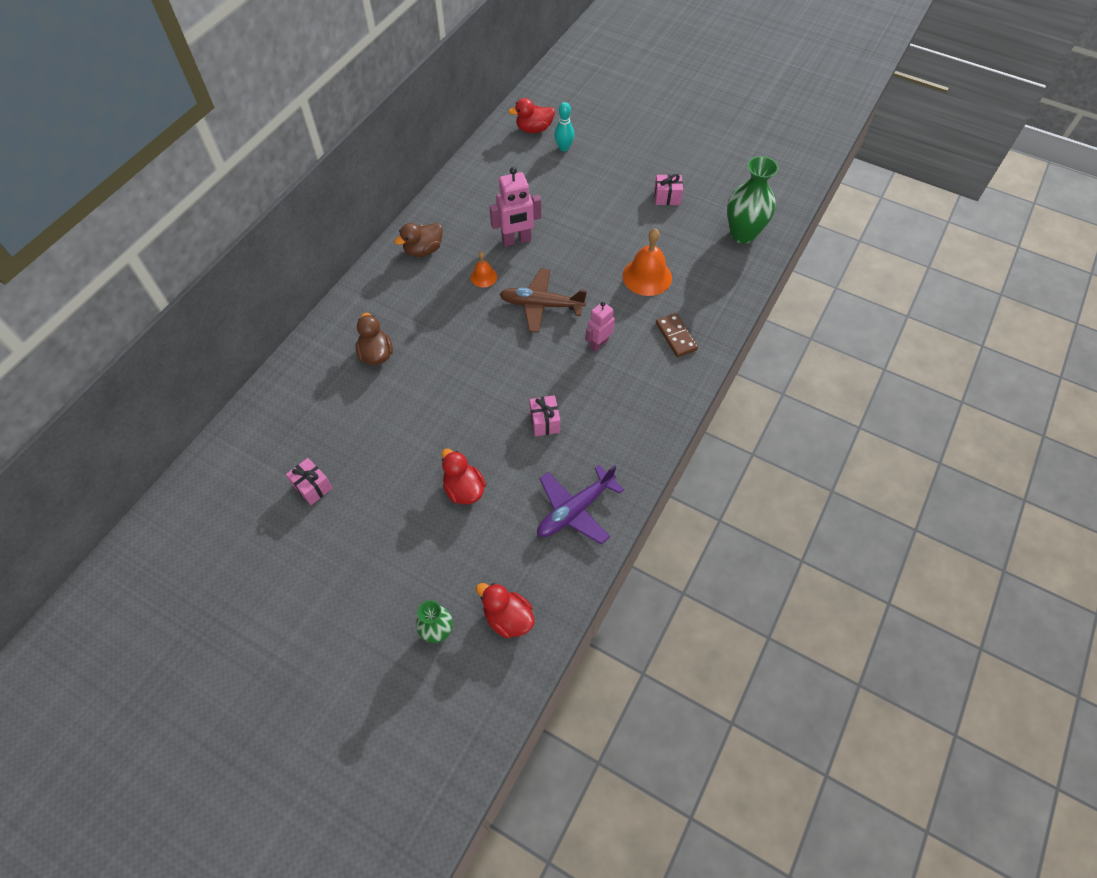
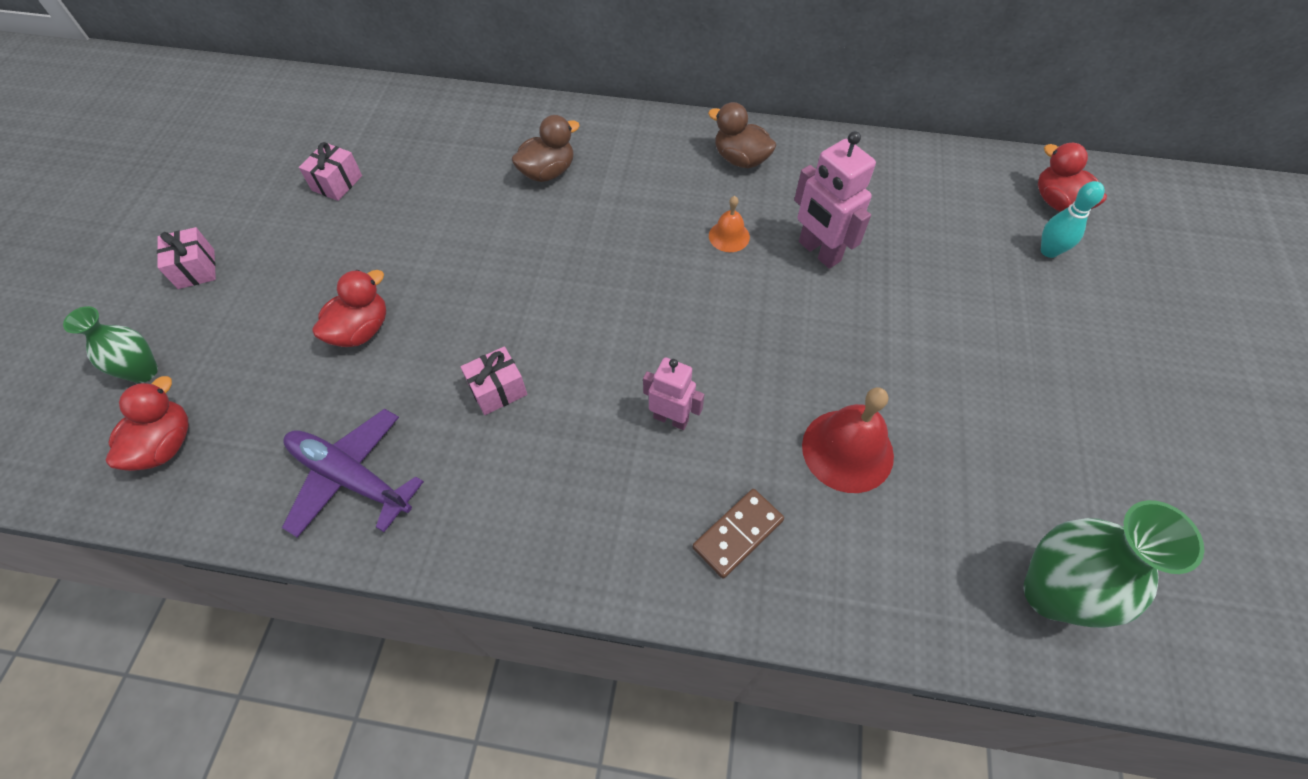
camera: 70 degrees right, 0 degrees up
(541, 305) = (711, 320): brown plane -> none
(647, 276) = (847, 450): orange bell -> red bell
(667, 197) = (1050, 431): pink gift -> pink gift (196, 269)

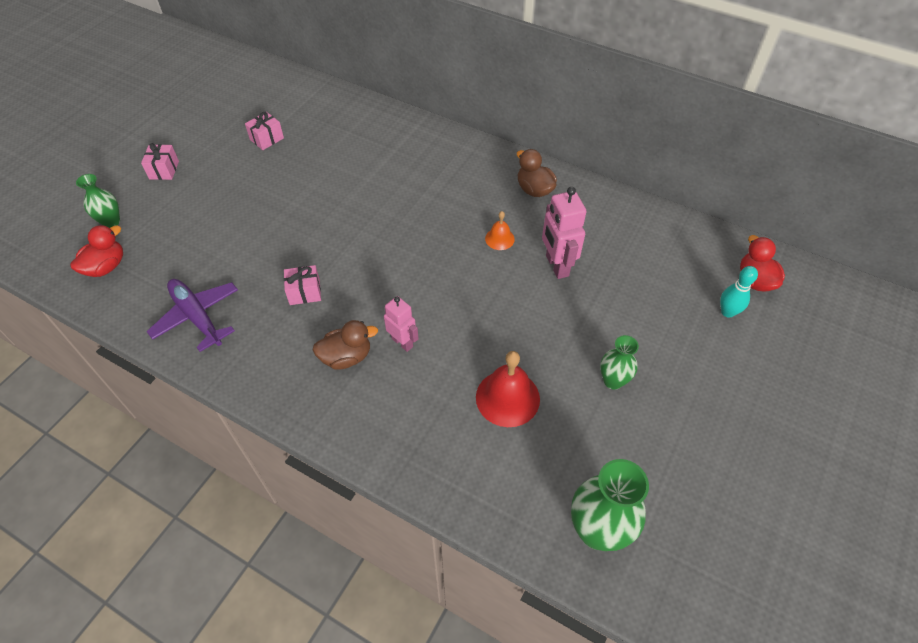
camera: 20 degrees right, 5 degrees down
(361, 330) = (241, 233): red duck -> none
(548, 172) = (400, 165): brown duck -> brown duck (346, 357)
(737, 534) = (409, 424): brown domino -> none
(964, 382) = (613, 381): none -> green vase

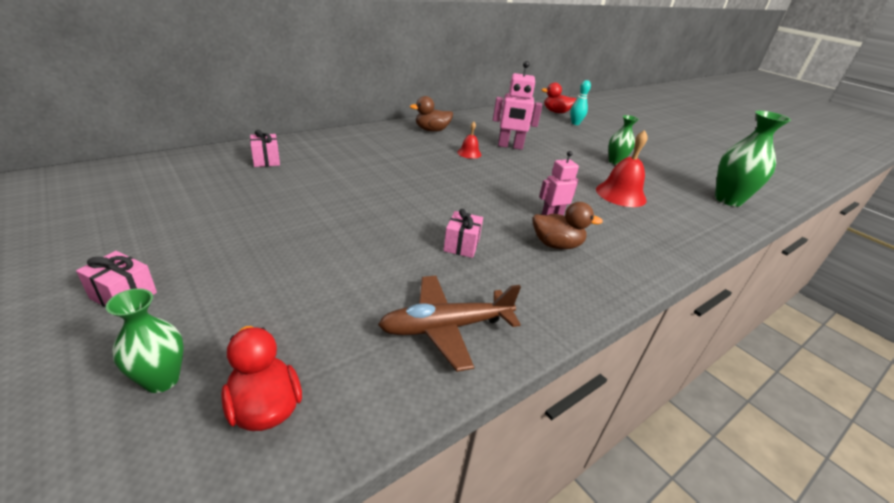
camera: 70 degrees left, 20 degrees down
(197, 317) = (446, 327): purple plane -> brown plane
(267, 139) = (197, 207): pink gift -> pink gift (266, 160)
(346, 357) = (556, 245): brown duck -> brown duck turned 90 degrees clockwise
(499, 239) = (469, 153): orange bell -> red bell

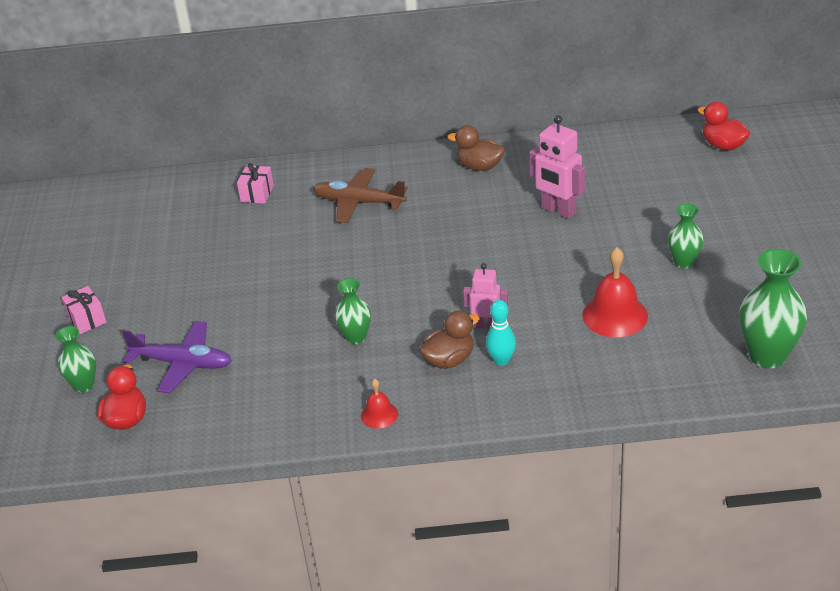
camera: 40 degrees right, 5 degrees up
(298, 313) = (182, 364): none -> purple plane
(446, 327) = (273, 405): brown plane -> brown plane (358, 202)
(461, 245) = (356, 337): pink gift -> green vase
(469, 153) = (488, 215): red bell -> red bell (379, 415)
(556, 245) = (449, 360): brown duck -> brown duck turned 75 degrees counterclockwise
(575, 123) = (723, 176): turquoise bowling pin -> turquoise bowling pin (501, 360)

